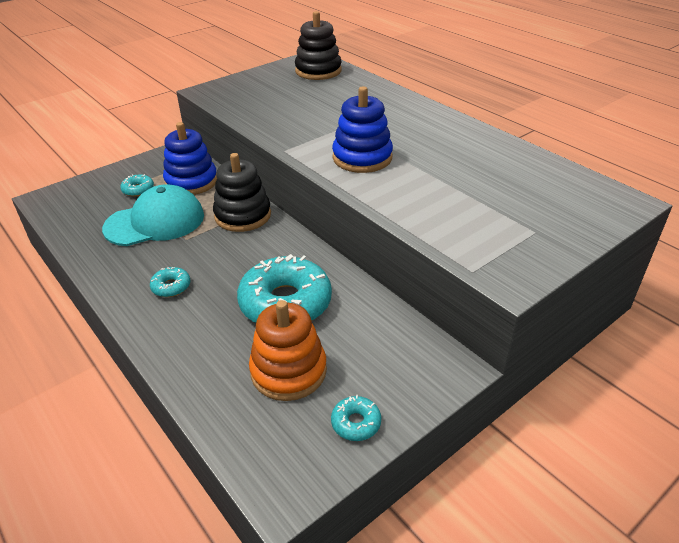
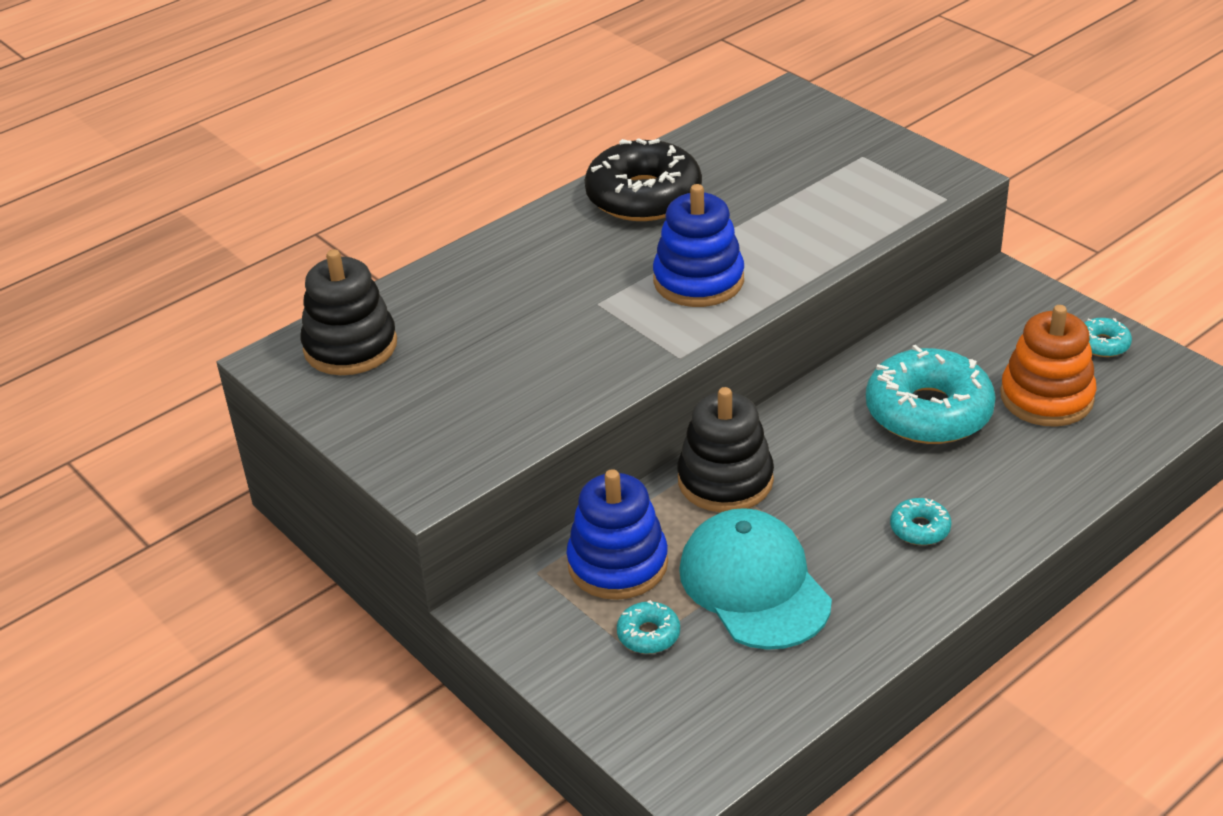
camera: 90 degrees left, 0 degrees up
(461, 141) = (644, 196): none -> black donut

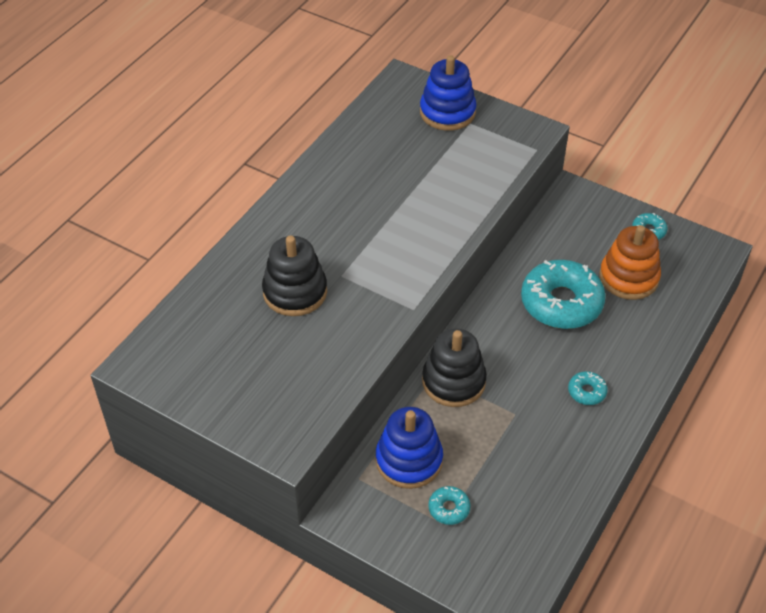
camera: 20 degrees left, 10 degrees up
(350, 346) = (184, 344): black stacking toy -> black stacking toy (295, 292)
(644, 196) = (337, 180): black donut -> none
(698, 280) = (401, 244): blue stacking toy -> blue stacking toy (447, 112)
(754, 585) = (501, 456): turquoise cap -> none

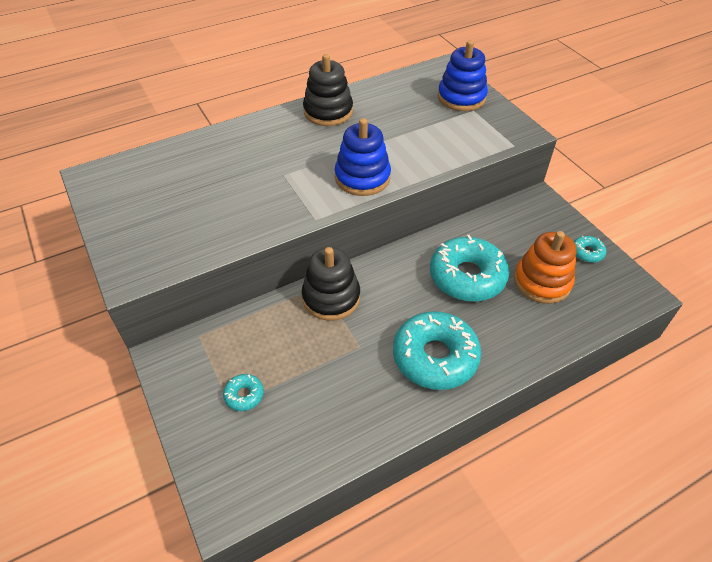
camera: 30 degrees right, 0 degrees up
(295, 292) = (240, 172): black stacking toy -> black stacking toy (328, 112)
(409, 460) = (247, 341): blue stacking toy -> blue stacking toy (362, 178)
(586, 392) = (435, 357): turquoise donut -> turquoise donut, size x2.27

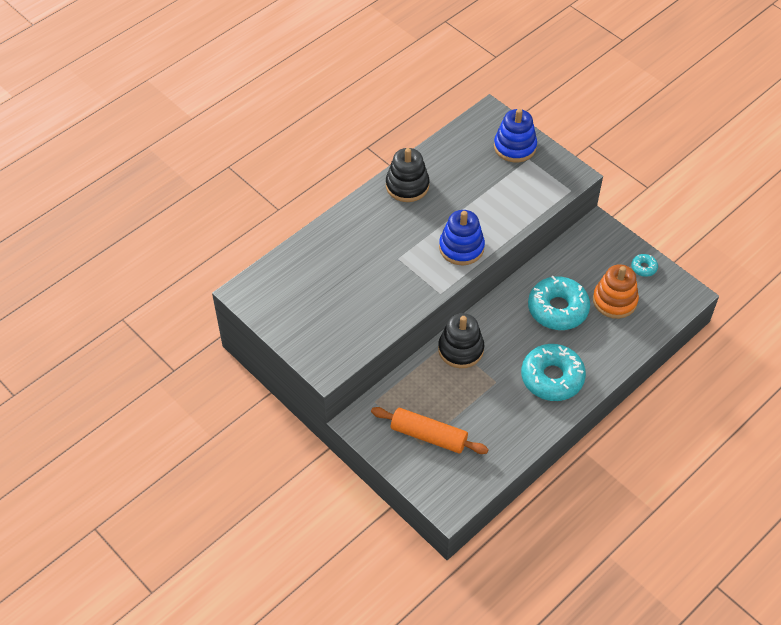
camera: 15 degrees left, 5 degrees up
(244, 395) = (428, 435): turquoise donut -> orange rolling pin

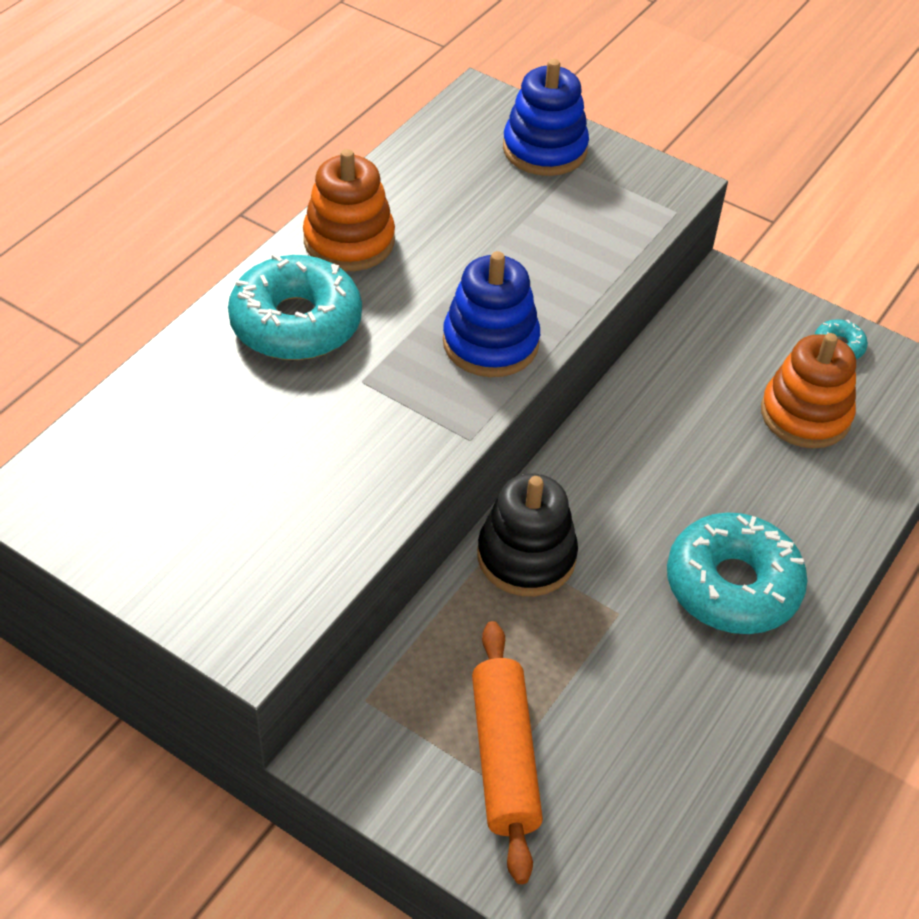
camera: 15 degrees left, 5 degrees down
(407, 186) = (349, 241): black stacking toy -> orange stacking toy
(428, 435) = (504, 757): orange rolling pin -> orange rolling pin turned 75 degrees clockwise
(557, 309) = (700, 446): turquoise donut -> turquoise donut (296, 323)

